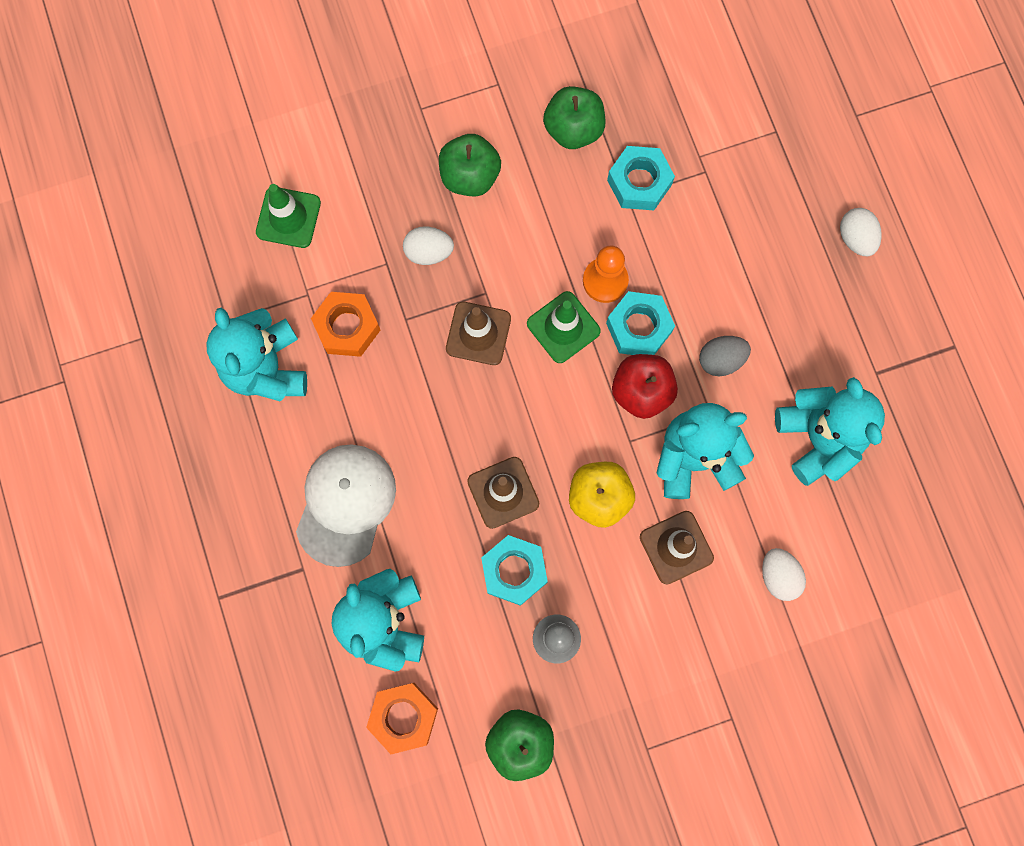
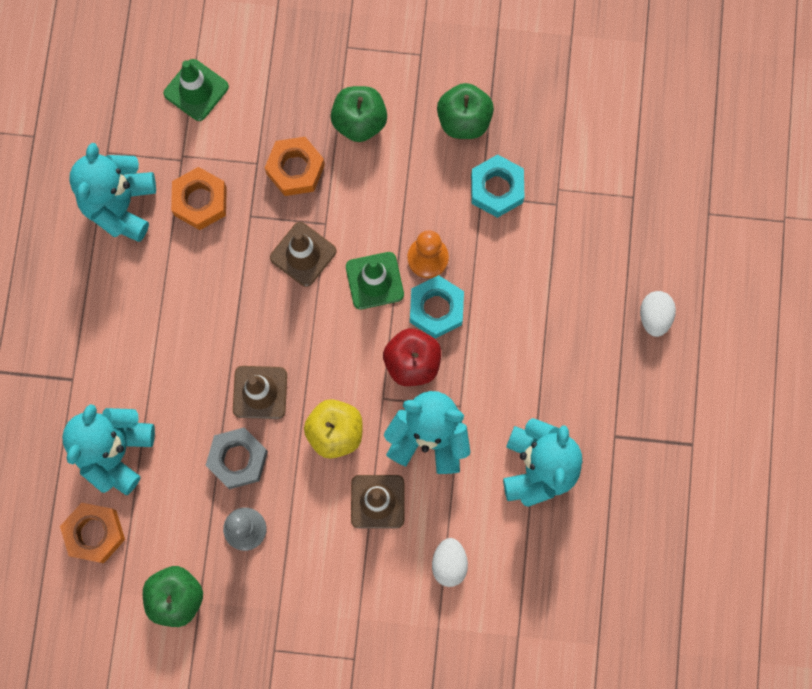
camera: 25 degrees right, 0 degrees up
(345, 504) = (130, 343): white cap -> none
(429, 252) = (295, 169): white egg -> orange nut
(514, 571) = (238, 459): turquoise nut -> grey nut
(721, 360) = (490, 366): grey egg -> none

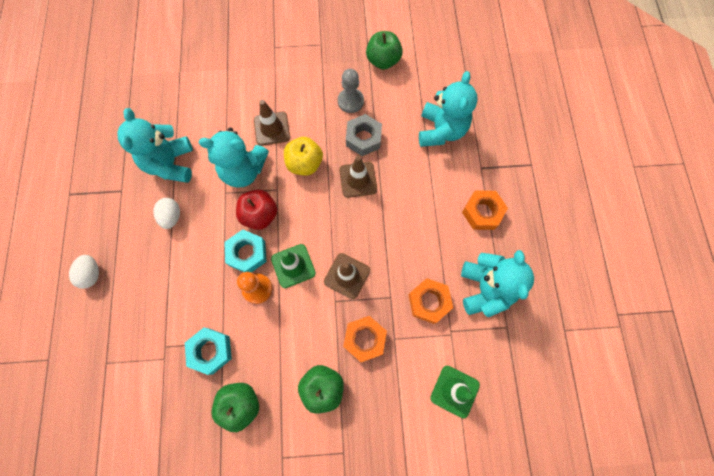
camera: 170 degrees right, 5 degrees down
(95, 533) = (440, 85): orange nut -> orange nut (482, 212)
(449, 563) = (223, 102): white egg -> white egg (172, 217)

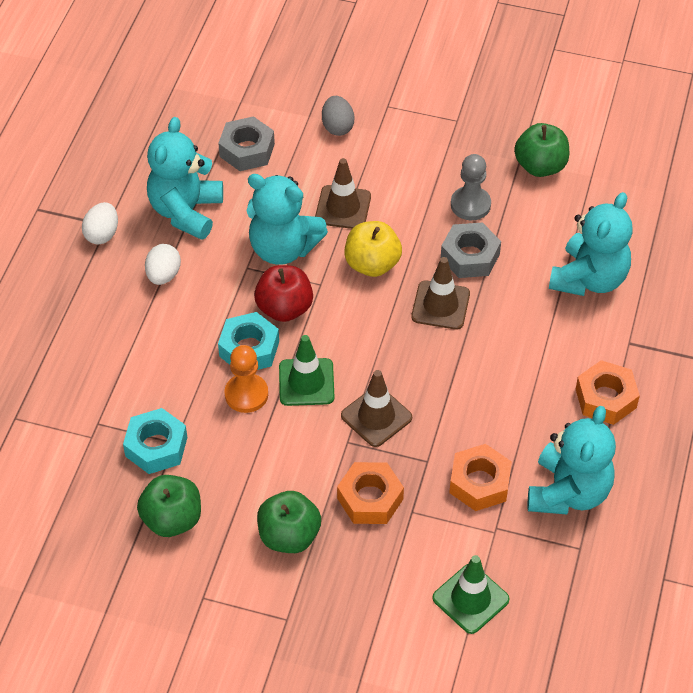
camera: 20 degrees right, 20 degrees down
(92, 274) = (33, 311): white egg -> white egg (102, 234)
(195, 106) = (247, 150): none -> grey nut
(248, 71) = (337, 127): none -> grey egg

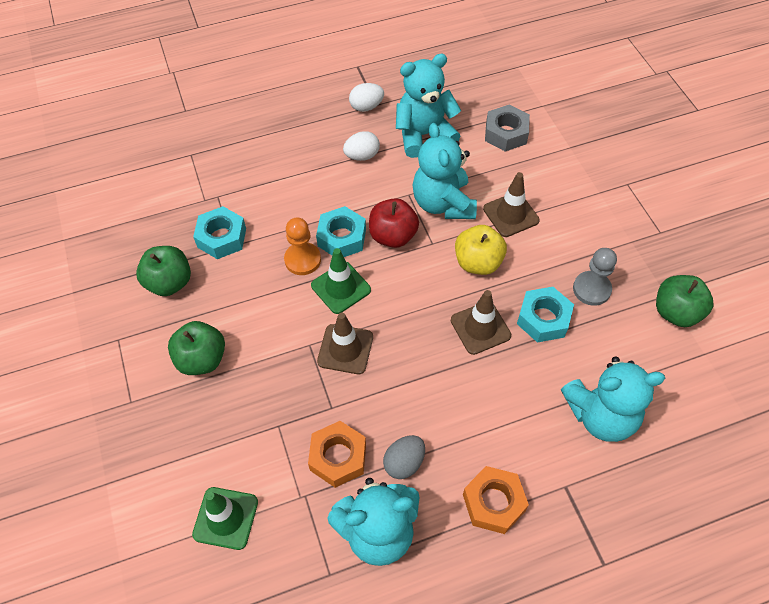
camera: 55 degrees right, 5 degrees up
(337, 127) = (578, 168): grey egg -> grey egg (404, 463)
(370, 498) = (270, 390): orange nut -> none
(470, 256) = (543, 319): grey nut -> turquoise nut

